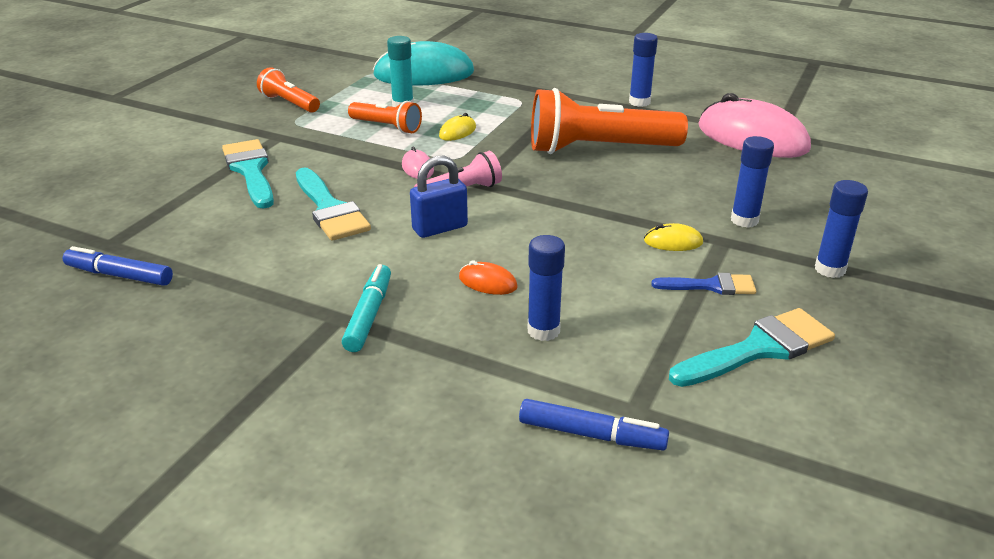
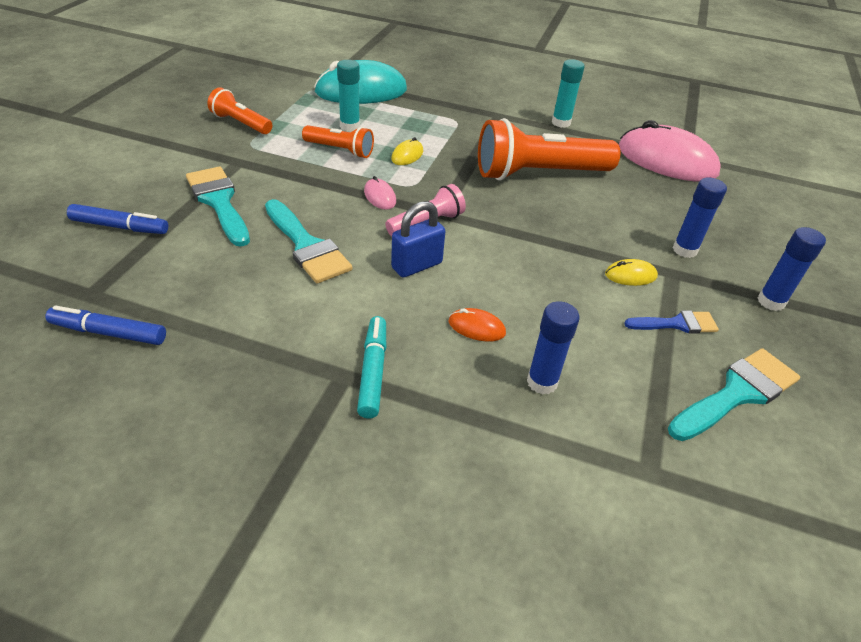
camera: 10 degrees left, 10 degrees up
(591, 435) = (617, 504): blue marker -> blue marker (120, 227)
(639, 102) = (561, 123): blue glue stick -> turquoise glue stick

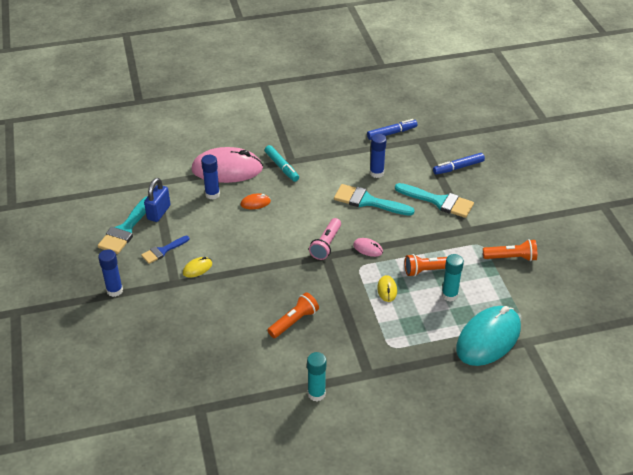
camera: 150 degrees right, 0 degrees up
(417, 265) = (308, 218): blue padlock -> blue padlock (159, 212)
(539, 174) = (294, 321): orange flashlight -> orange flashlight, size x0.53
(666, 161) = (213, 392): pink mouse -> pink mouse (227, 169)
(684, 250) = (172, 304): blue glue stick -> blue glue stick (376, 173)

